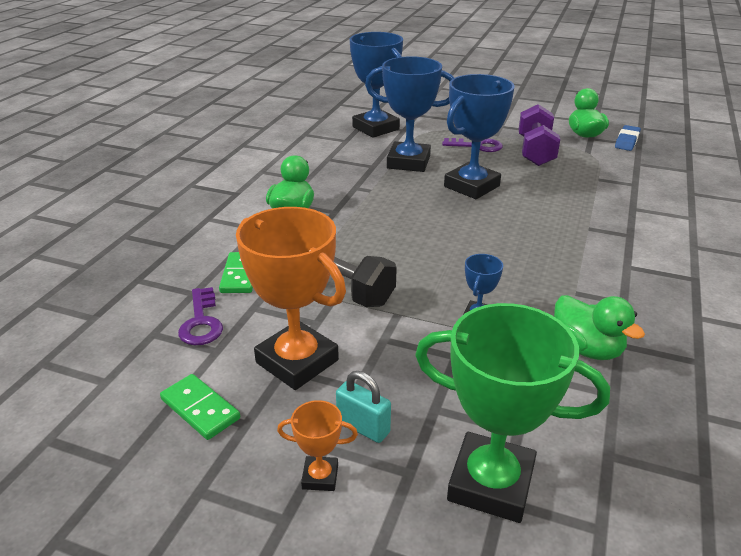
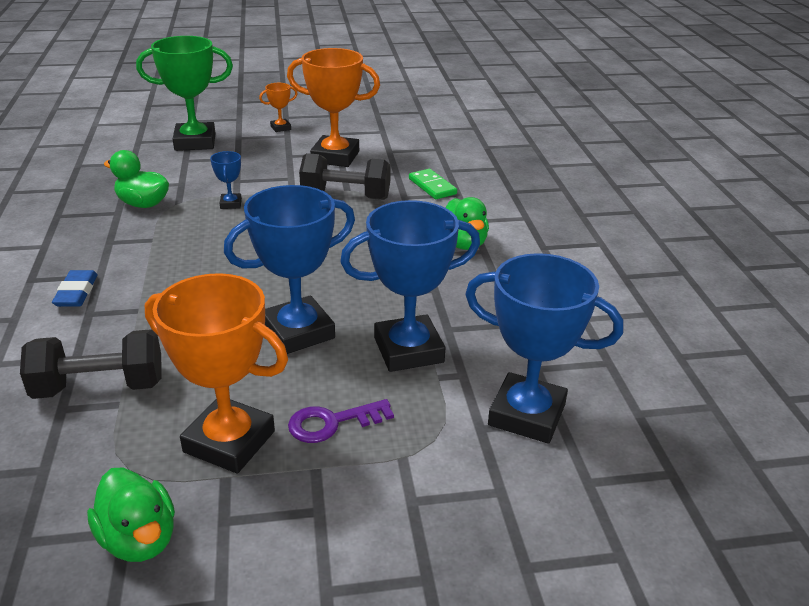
camera: 150 degrees right, 0 degrees up
(200, 409) = (365, 132): green domino -> none
(201, 322) = (418, 159): purple key -> none
(363, 427) = (273, 144): turquoise padlock -> none
(471, 186) = (298, 332): blue trophy -> blue trophy turned 45 degrees clockwise
(535, 151) = (229, 441): purple dumbbell -> orange trophy
(612, 188) = (100, 387): none -> black dumbbell
(627, 141) = (47, 545): blue eraser -> blue eraser (76, 293)

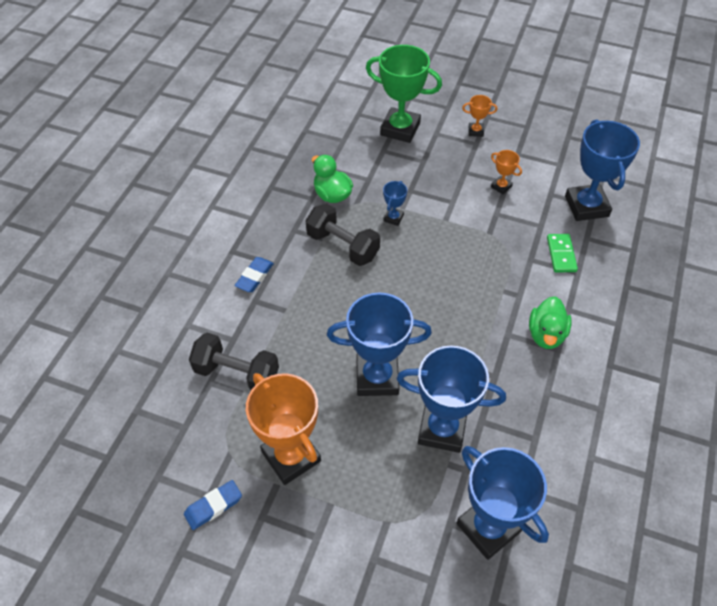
camera: 30 degrees right, 20 degrees up
(139, 539) = (213, 506): green duck -> blue eraser
(333, 423) = (359, 471): purple key -> none
(335, 157) = (501, 186): orange trophy -> orange trophy, size x0.45
(346, 196) = (484, 241): black dumbbell -> black dumbbell (343, 246)
(430, 151) = (586, 206): none -> blue trophy

